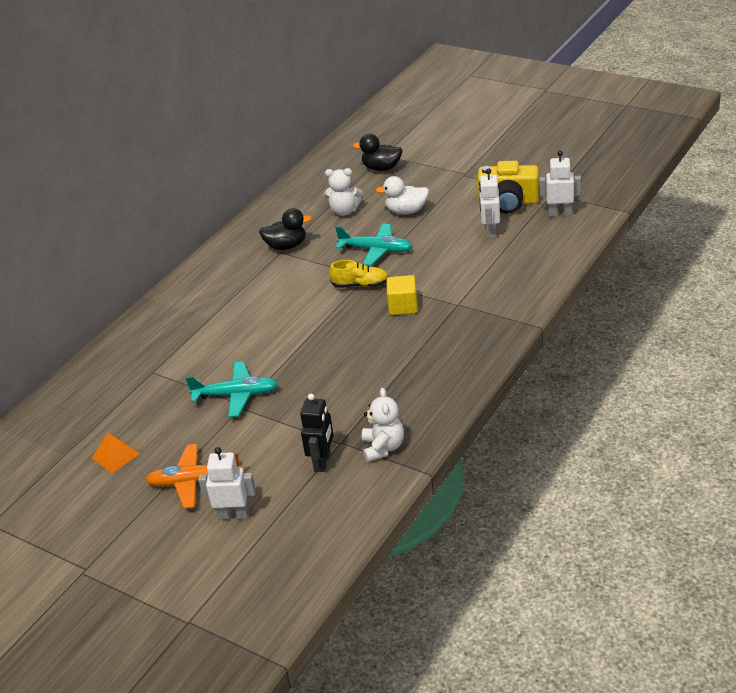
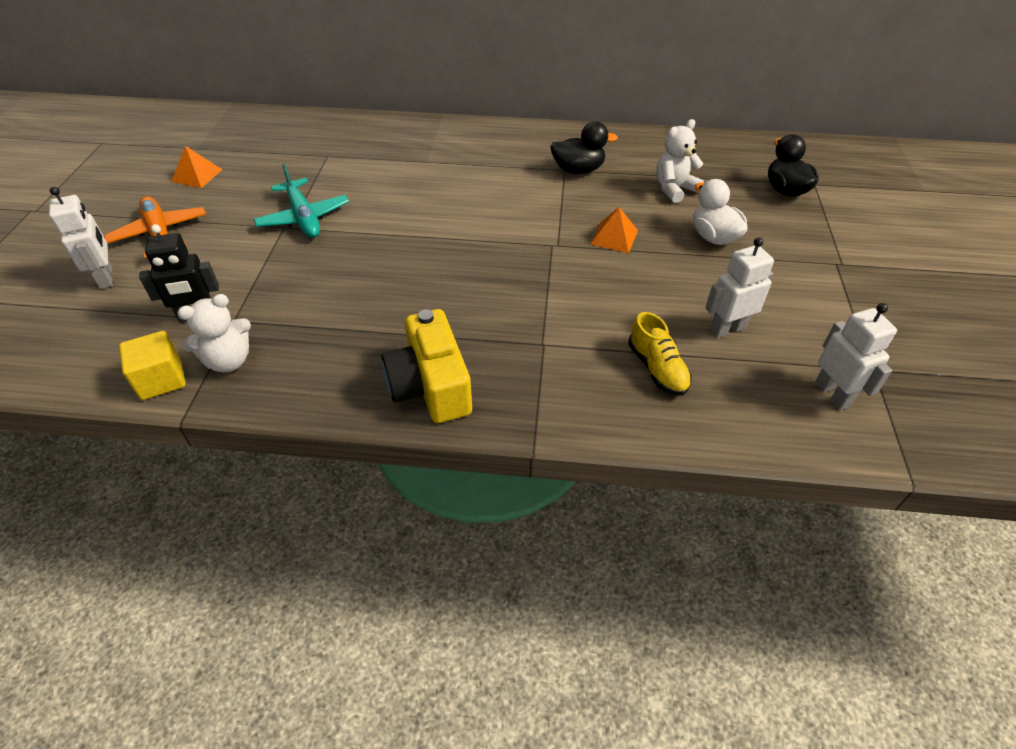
camera: 60 degrees right, 10 degrees up
(286, 246) = (578, 170): black duck -> black duck turned 60 degrees counterclockwise
(344, 211) = (674, 189): white teddy bear -> white teddy bear turned 75 degrees clockwise
(360, 285) = (537, 245): yellow shoe -> yellow shoe (657, 368)
(376, 250) = (614, 237): turquoise plane -> orange pyramid
(403, 306) = (513, 294): yellow cube -> yellow cube (161, 379)
(508, 202) = (812, 327): yellow camera -> yellow camera (430, 386)

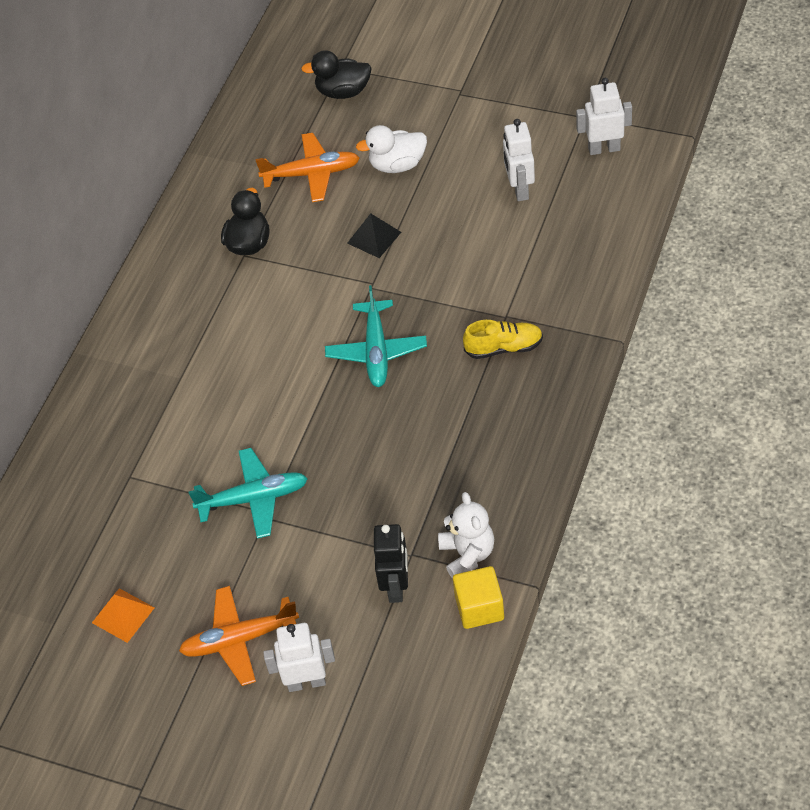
camera: 70 degrees left, 5 degrees up
(430, 386) = (536, 401): yellow camera -> none
(475, 260) = (376, 351): none -> turquoise plane
(614, 237) = (374, 237): orange pyramid -> black pyramid
(657, 368) = (553, 246): yellow shoe -> yellow shoe (504, 347)
(674, 189) = (312, 174): white teddy bear -> orange plane

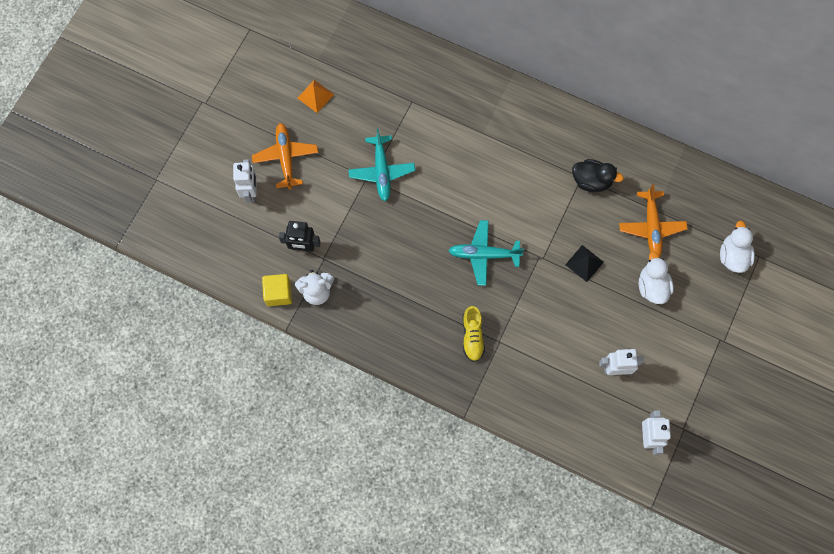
camera: 90 degrees right, 20 degrees up
(343, 92) = (732, 256): black duck -> white duck

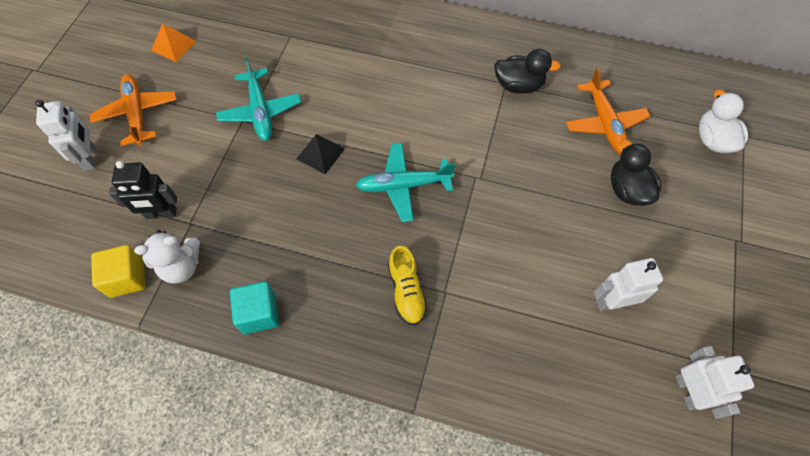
camera: 10 degrees left, 10 degrees down
(368, 335) = (259, 313): none -> turquoise cube
(584, 263) = (534, 176): black pyramid -> black pyramid (320, 153)
(652, 286) = (627, 190): white duck -> black duck

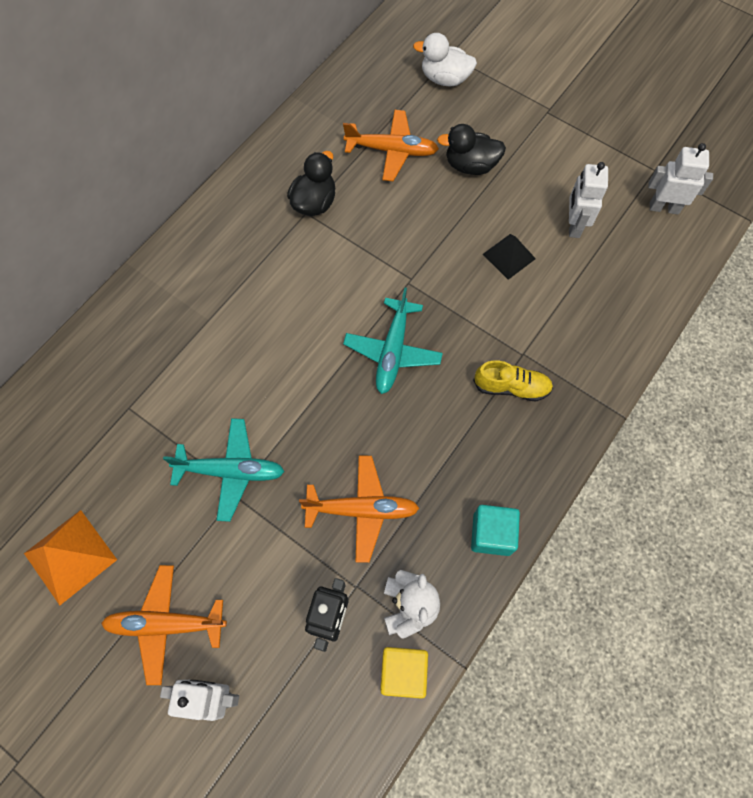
camera: 70 degrees left, 5 degrees up
(173, 45) = (70, 556): orange pyramid -> orange pyramid, size x1.51
(254, 207) = (362, 510): none -> orange plane
(320, 153) = (319, 421): black pyramid -> black pyramid (509, 256)

